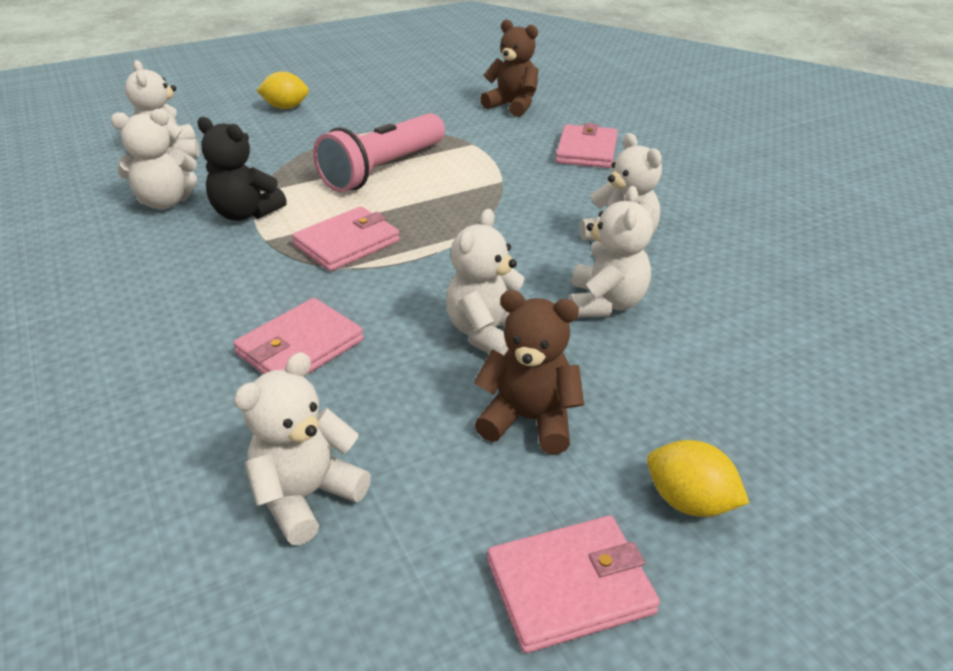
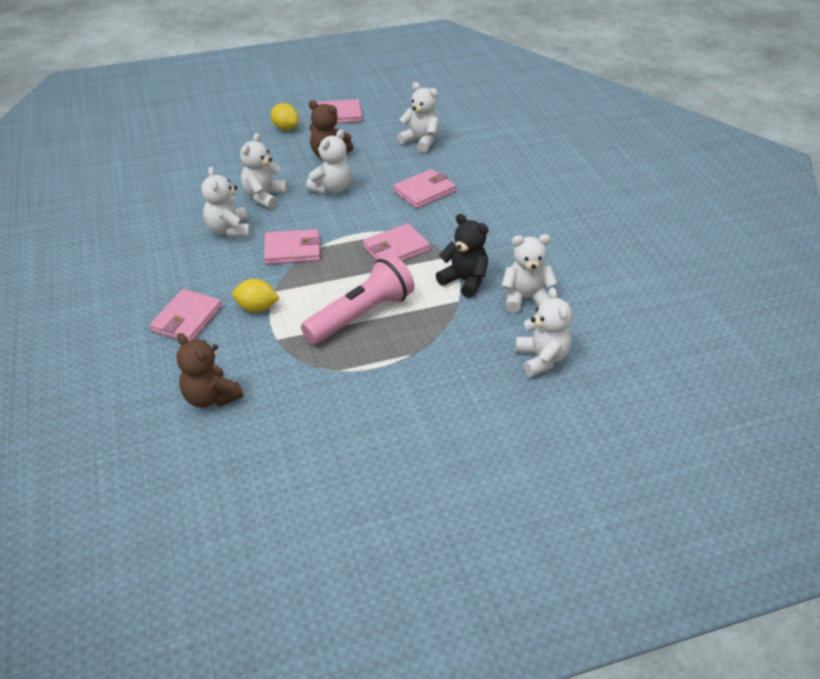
camera: 170 degrees left, 5 degrees up
(286, 107) = (445, 425): yellow lemon -> yellow lemon (257, 308)
(307, 496) = (420, 142): white teddy bear -> white teddy bear turned 105 degrees counterclockwise
(505, 227) = (292, 250): none -> pink wallet

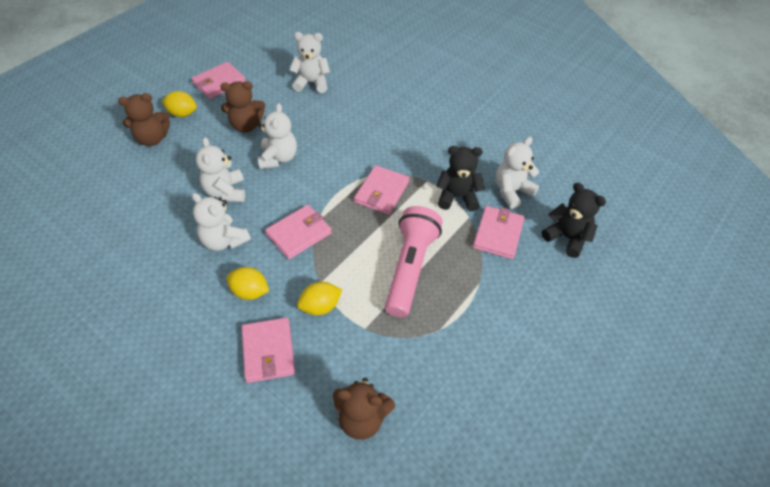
camera: 35 degrees left, 10 degrees up
(213, 273) = (250, 292): none -> yellow lemon
(245, 138) = (153, 139): none -> brown teddy bear
(424, 191) = (356, 129): pink wallet -> pink wallet (498, 234)
(542, 359) = (567, 238): white teddy bear -> black teddy bear

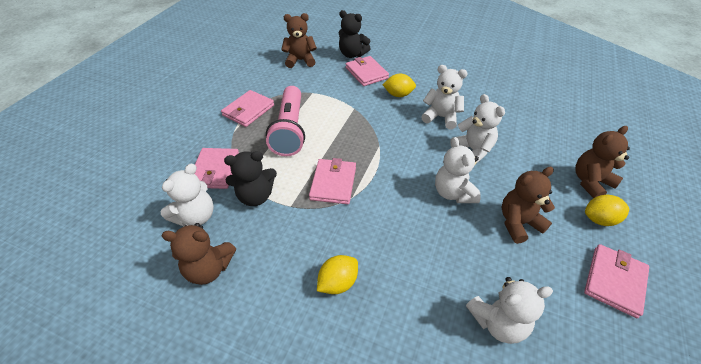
camera: 165 degrees right, 5 degrees down
(299, 234) = (388, 133): pink wallet -> pink wallet (248, 110)
(320, 306) = (347, 97): yellow lemon -> yellow lemon (338, 282)
(496, 150) = (209, 268): none -> brown teddy bear
(567, 238) = (147, 182): black teddy bear -> black teddy bear (352, 54)

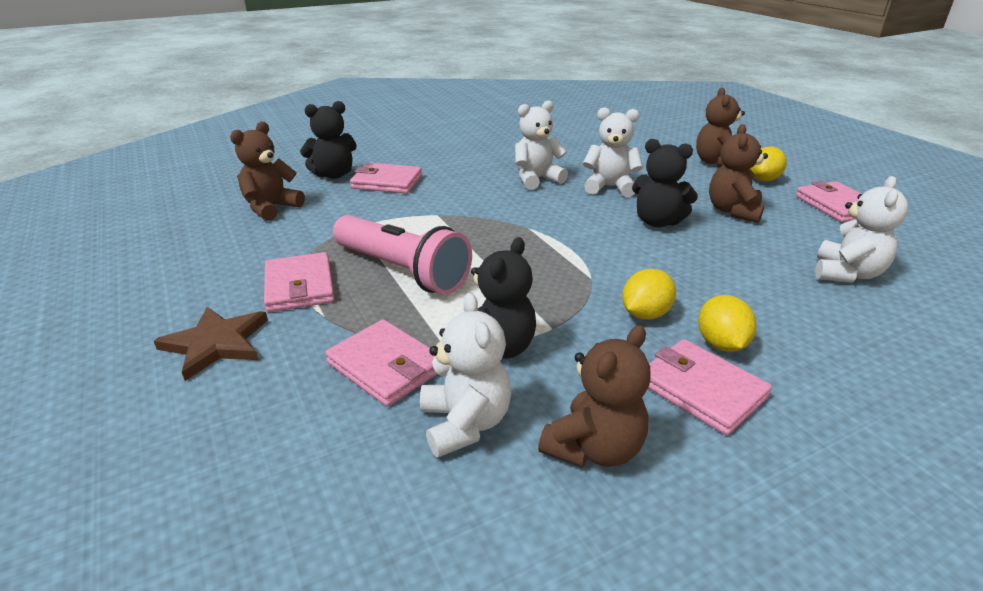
camera: 50 degrees left, 15 degrees down
(192, 118) = (216, 344): none -> brown star
(333, 183) = (551, 281): pink wallet -> pink wallet (701, 389)
(398, 95) = (460, 183): yellow lemon -> yellow lemon (645, 314)
(453, 193) = (657, 222): white teddy bear -> black teddy bear

